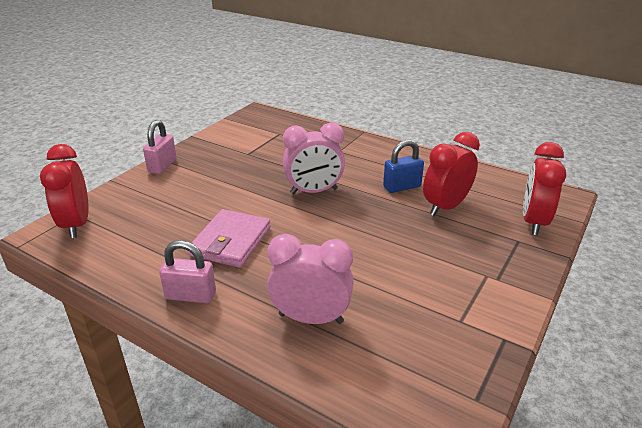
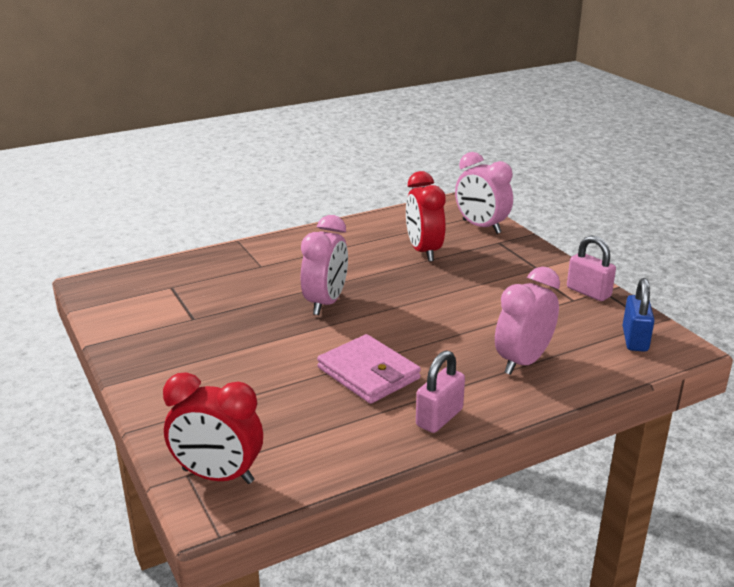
camera: 60 degrees left, 5 degrees down
(162, 166) = (144, 383): pink padlock -> pink padlock (588, 292)
(402, 187) = (369, 258): blue padlock -> blue padlock (635, 339)
(533, 222) = (481, 227): red clock -> pink clock

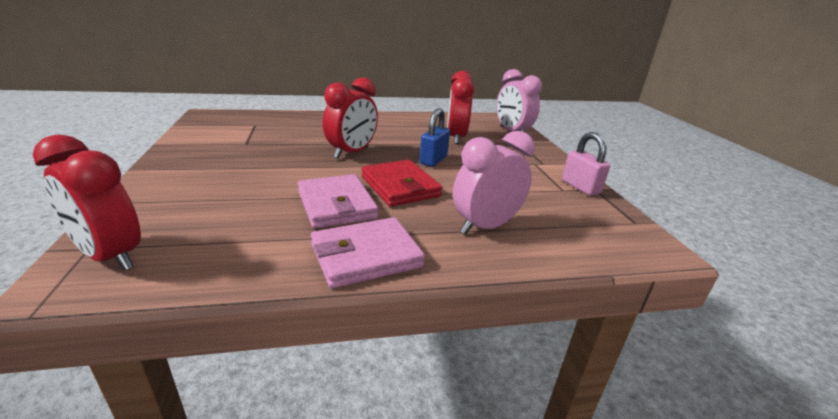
camera: 15 degrees right, 0 degrees up
(325, 303) = (351, 153): pink clock -> red clock
(413, 336) = (400, 186): none -> red wallet
(439, 418) = (366, 256): pink padlock -> pink wallet
(635, 339) = (611, 232): blue padlock -> blue padlock (433, 160)

